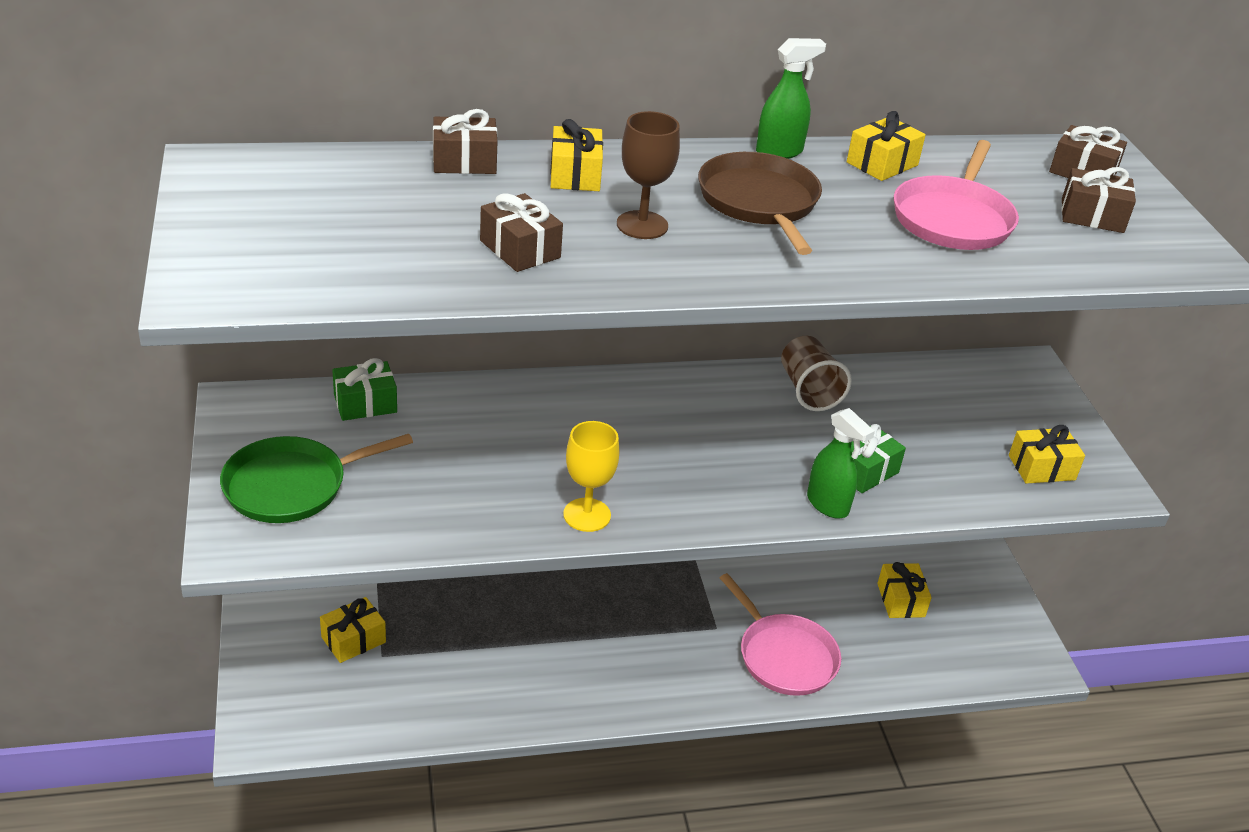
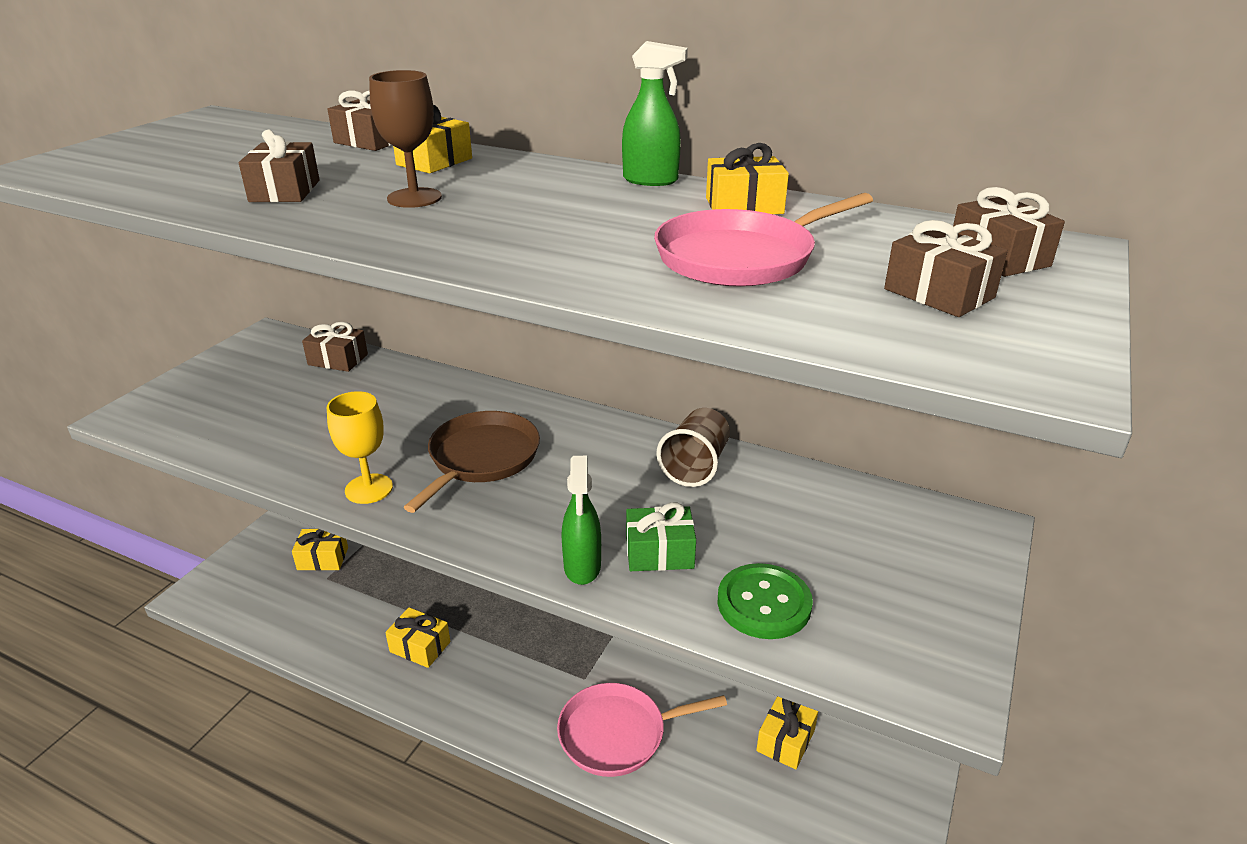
camera: 40 degrees right, 5 degrees down
(291, 486) = (216, 393): green pan -> none
(365, 403) = (338, 359): green gift -> brown gift
(759, 202) = (554, 206): brown pan -> brown pan (481, 458)
(784, 656) = (617, 734): pink pan -> pink pan turned 75 degrees clockwise
(965, 477) = (764, 603): none -> green button
(1041, 468) = (872, 632): yellow gift -> yellow gift (420, 647)

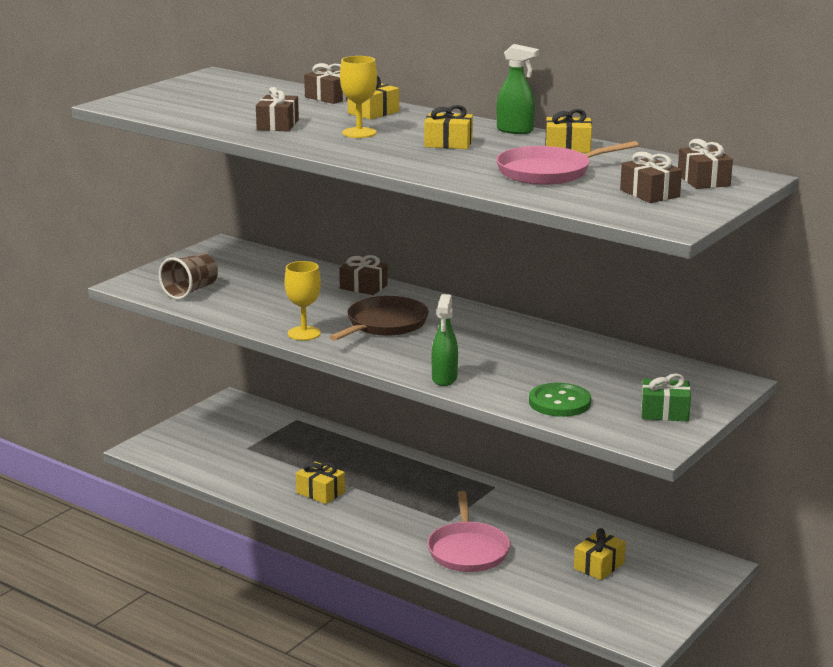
camera: 10 degrees right, 10 degrees down
(323, 558) = (243, 436): yellow gift -> yellow gift (448, 143)
(338, 359) = (280, 263): brown gift -> brown gift (363, 287)
(414, 198) = (359, 133): brown goblet -> yellow goblet
(617, 734) = (468, 550): pink pan -> pink pan turned 90 degrees counterclockwise
(659, 553) = (498, 376): green gift -> green gift (664, 412)
(695, 466) = (540, 339): brown cup -> brown cup (190, 291)

